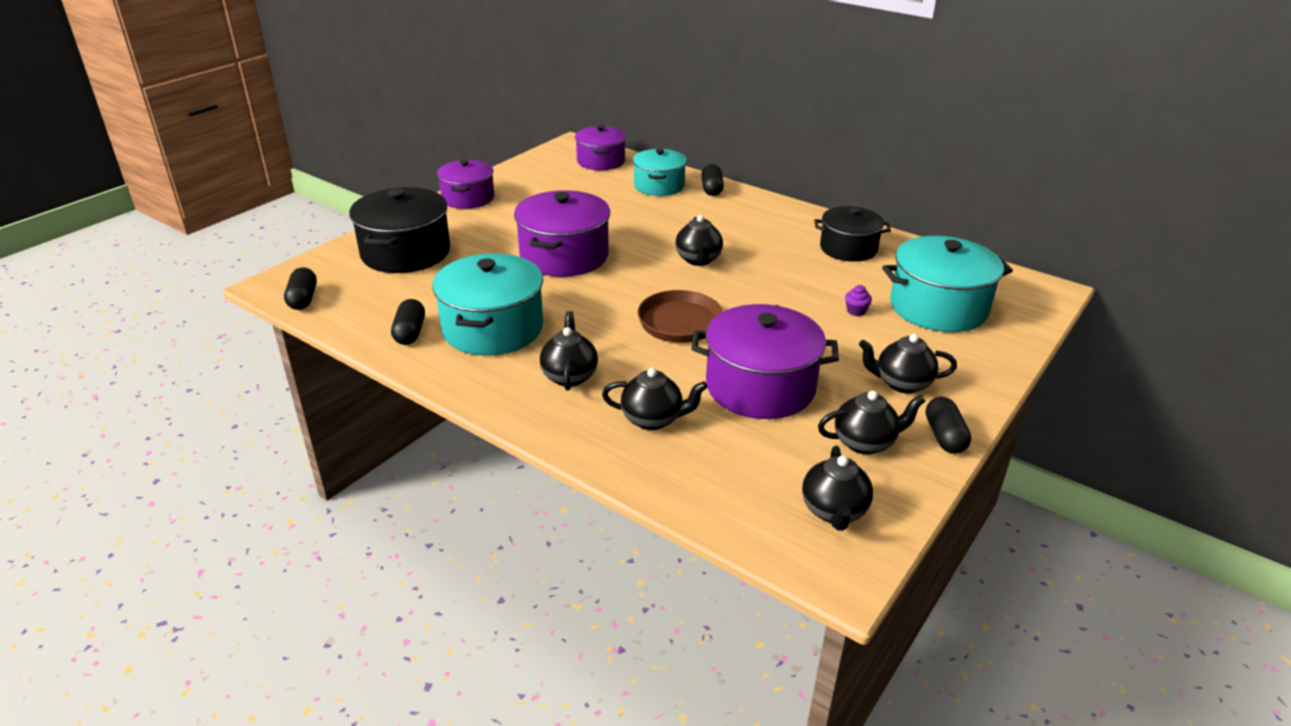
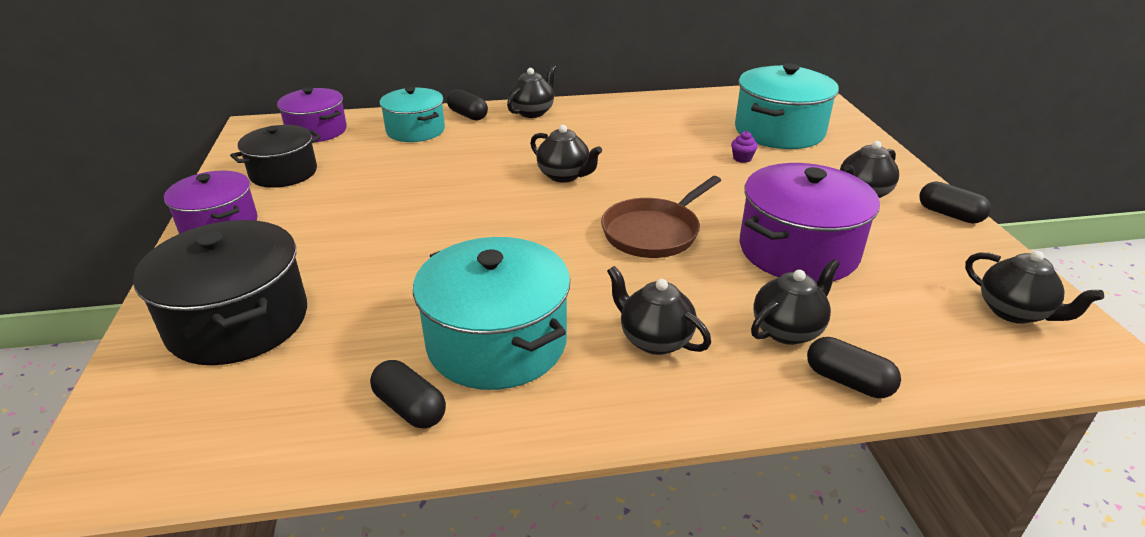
camera: 45 degrees left, 0 degrees up
(303, 299) = (175, 464): black capsule -> black capsule (848, 381)
(564, 256) = (438, 231): purple pot -> none
(848, 248) = (652, 117): black pot -> black pot (283, 173)
(865, 442) = (928, 248): black teapot -> black teapot (532, 112)

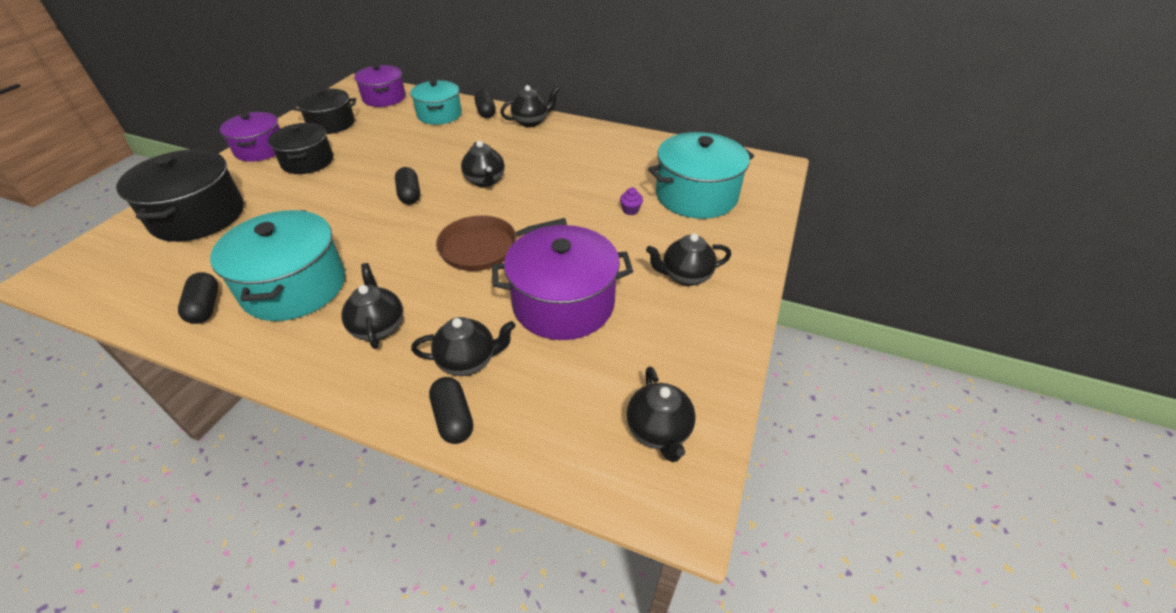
camera: 30 degrees right, 10 degrees up
(312, 218) = (307, 161): none -> black pot
(949, 214) = (734, 324): black capsule -> black capsule (410, 194)

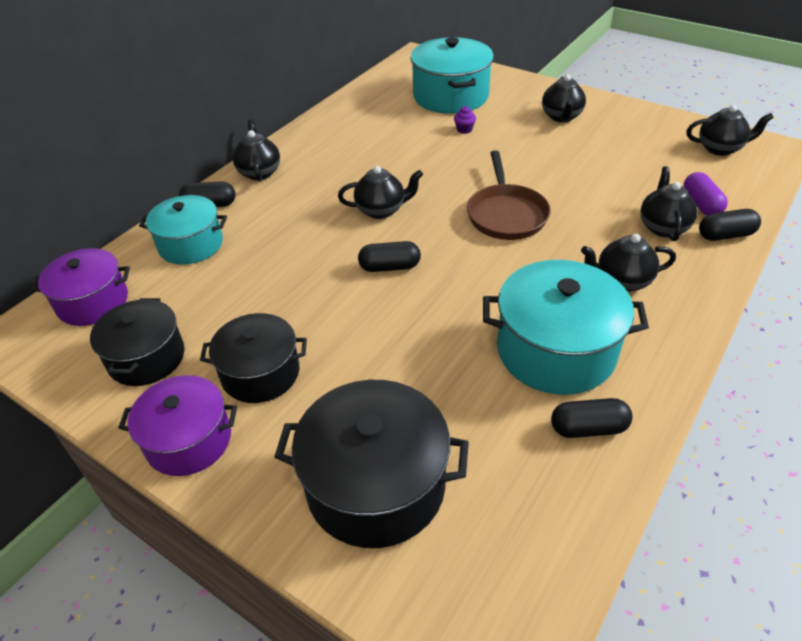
camera: 75 degrees left, 0 degrees up
(516, 399) = (701, 204): none -> purple capsule
(563, 303) = (592, 175): purple pot -> none

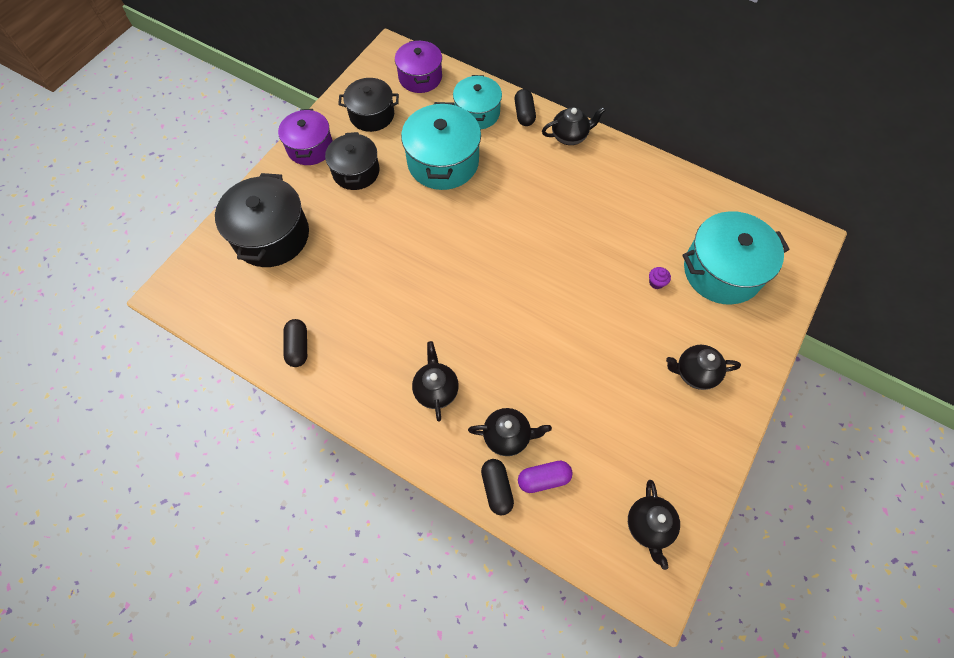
camera: 85 degrees right, 20 degrees up
(381, 210) = (522, 223): black teapot -> none
(389, 267) = (453, 232): black capsule -> none
(506, 214) = (521, 312): brown pan -> none
(556, 350) = (365, 335): turquoise pot -> turquoise pot (443, 162)

